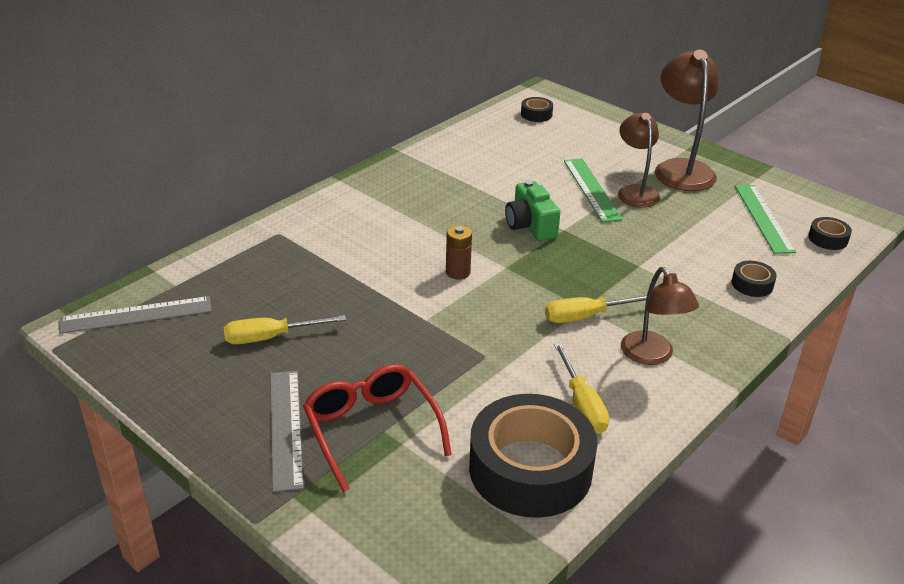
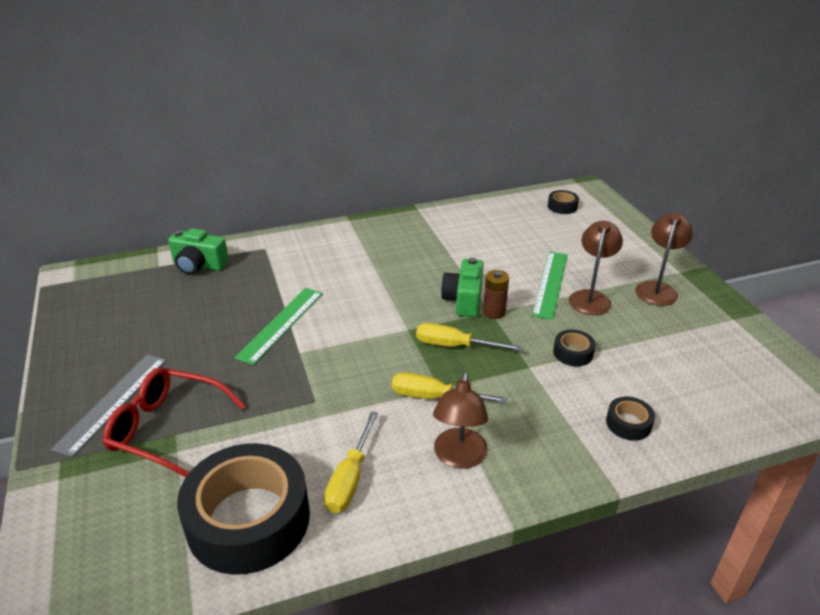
camera: 30 degrees right, 0 degrees up
(136, 315) = (113, 279): grey ruler -> none
(223, 271) = (199, 265): none -> green camera
(271, 337) = (177, 327): yellow screwdriver -> yellow screwdriver (455, 346)
(371, 429) = (167, 429): red glasses -> red glasses turned 75 degrees counterclockwise
(458, 272) = (364, 321): brown battery -> brown battery (494, 312)
(681, 169) = (657, 289): brown lamp -> brown lamp, size x0.66
(763, 218) = (703, 361): green ruler -> green ruler (281, 324)
(828, 239) = (759, 405): black tape -> black tape (573, 353)

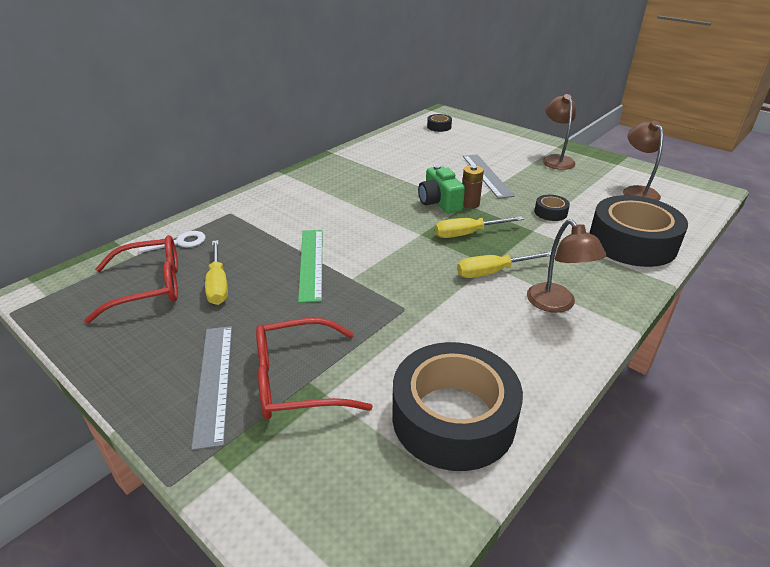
camera: 30 degrees left, 0 degrees up
(144, 299) = (149, 286): none -> red glasses
(199, 265) = (178, 243): green camera -> white key
(350, 478) = (497, 351): yellow screwdriver -> yellow screwdriver (218, 284)
(550, 284) = (486, 175): green ruler -> grey ruler
(591, 297) = (522, 176): brown lamp -> brown lamp (636, 191)
(628, 423) = (632, 242): black tape -> black tape, size x2.39

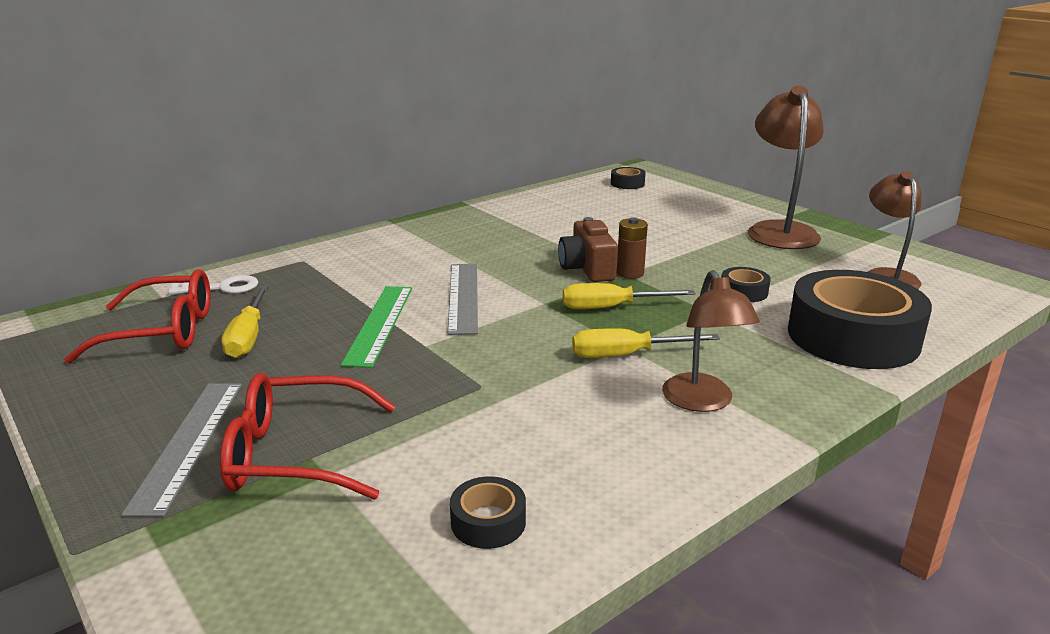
camera: 10 degrees right, 10 degrees down
(439, 202) = (587, 269): green camera -> brown camera
(453, 417) = (488, 522): black tape -> black tape, size x0.42
(486, 175) = (669, 242): grey ruler -> grey ruler (463, 297)
(556, 159) = (779, 230): brown lamp -> brown lamp, size x1.51

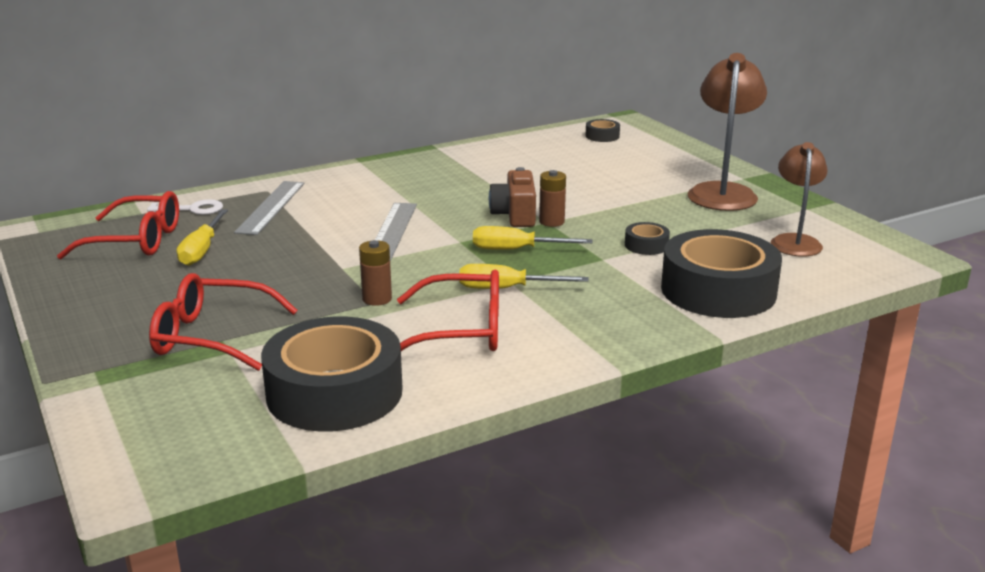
camera: 10 degrees right, 0 degrees up
(189, 443) = (137, 322): grey ruler -> grey ruler (271, 207)
(380, 324) = (312, 248): green ruler -> none
(483, 381) = (377, 299): none -> brown battery
(488, 522) = (334, 392): black tape -> black tape, size x2.39
(604, 413) = (462, 330): none -> red glasses
(702, 402) = (548, 329): brown lamp -> none

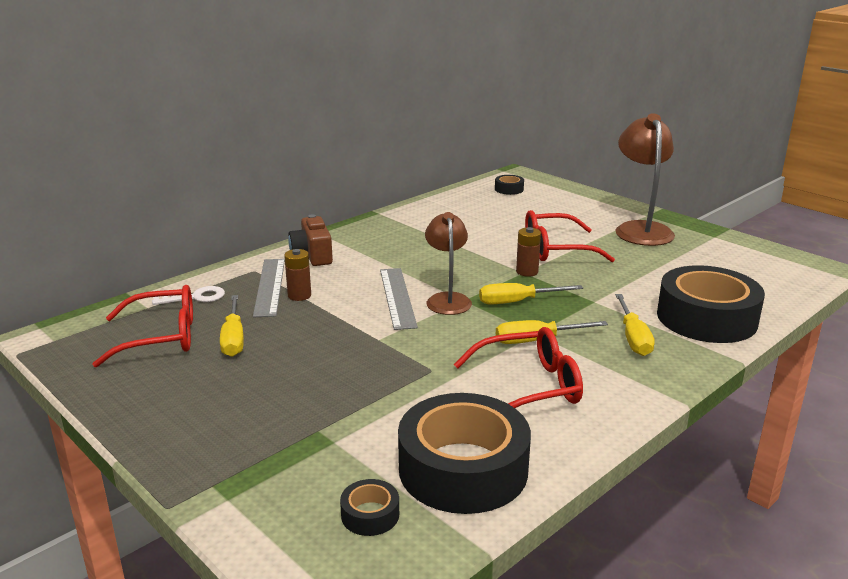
camera: 15 degrees left, 0 degrees up
(212, 337) = (306, 428): red glasses -> red glasses (556, 249)
(377, 299) = (432, 366): brown battery -> brown battery (299, 295)
(515, 215) = (492, 269): brown camera -> brown camera (312, 255)
(615, 299) = (633, 337): none -> yellow screwdriver
(646, 245) = (619, 284): black tape -> black tape (370, 515)
(795, 241) = (728, 266): brown lamp -> brown lamp (447, 299)

